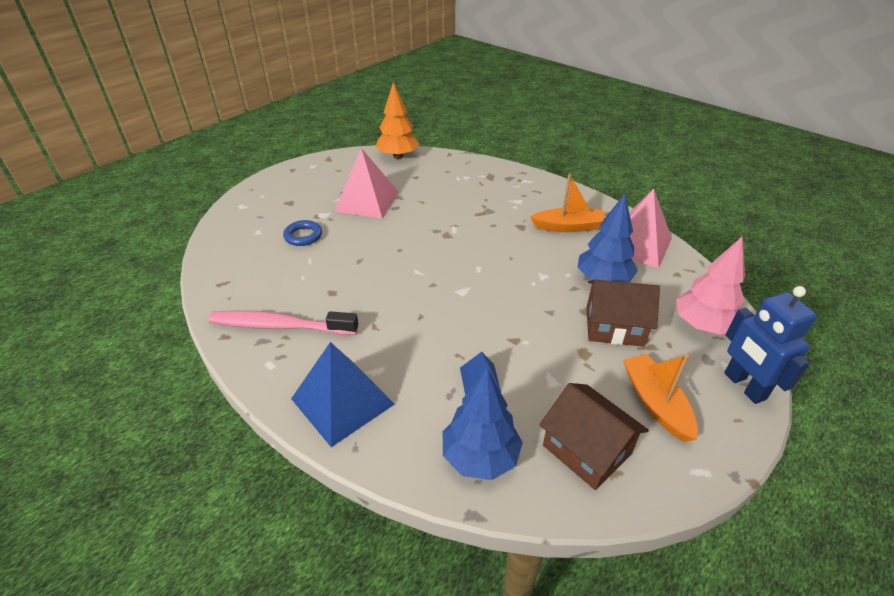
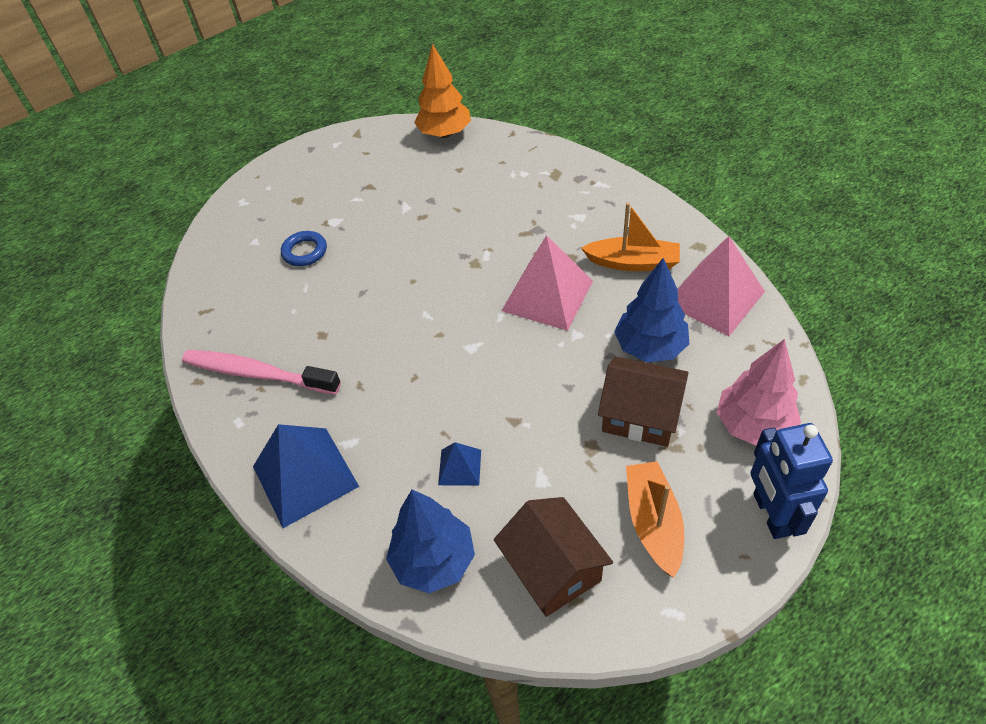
camera: 15 degrees right, 10 degrees up
(367, 201) = (390, 204): pink pyramid -> pink pyramid (547, 295)

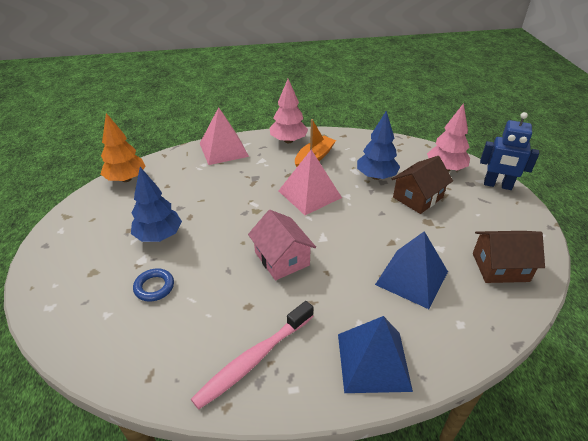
camera: 65 degrees left, 10 degrees down
(409, 326) = (281, 258): none -> pink house
(434, 561) = (475, 315): blue tree -> blue tree (159, 236)
(459, 467) = (411, 278): blue pyramid -> blue pyramid, size x2.02
(649, 218) = (288, 141): none -> pink tree
(653, 522) = (486, 221): orange boat -> none
(714, 297) = (360, 145): pink pyramid -> pink pyramid (223, 149)

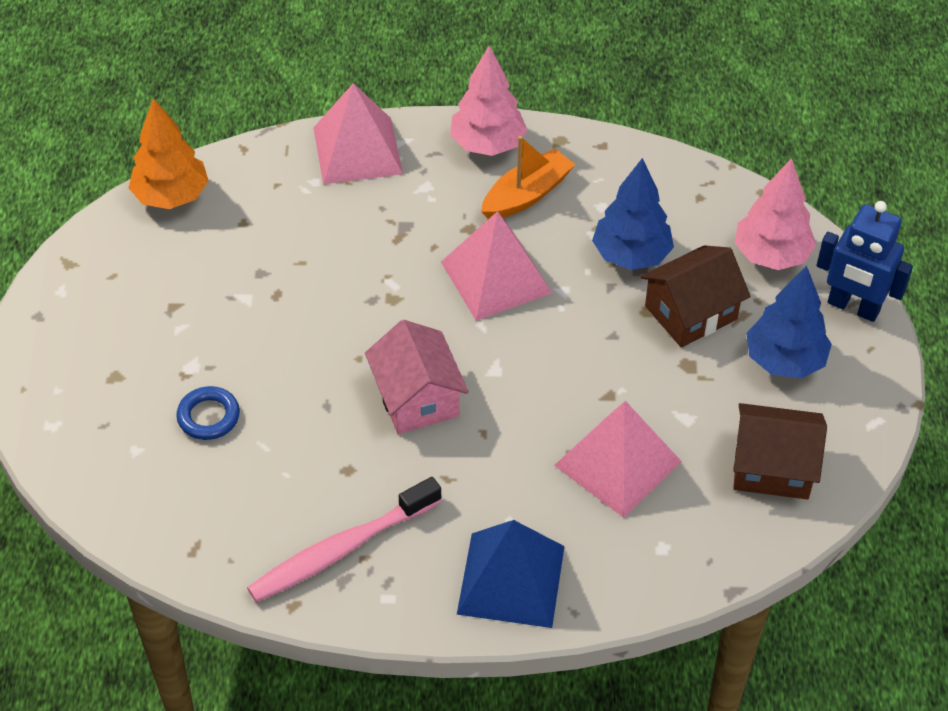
camera: 10 degrees right, 10 degrees up
(159, 236) = (222, 325): blue tree -> blue tree (784, 360)
(411, 278) = (617, 463): blue pyramid -> pink pyramid

